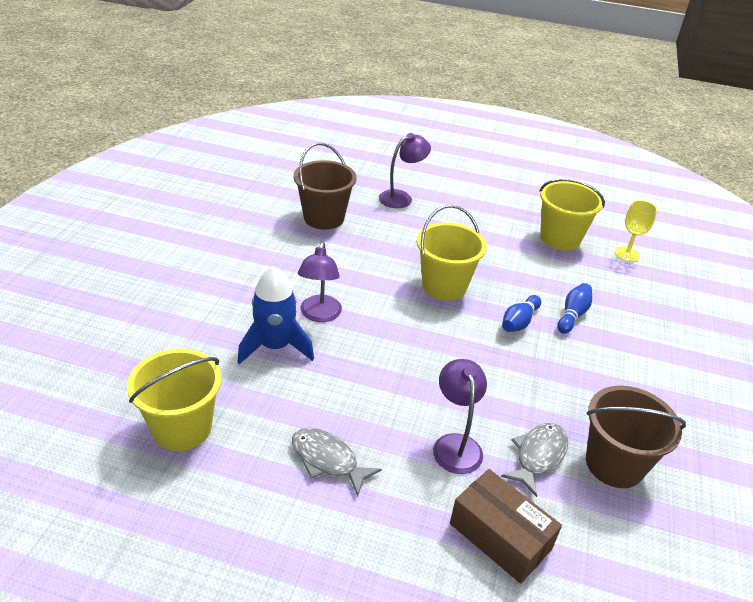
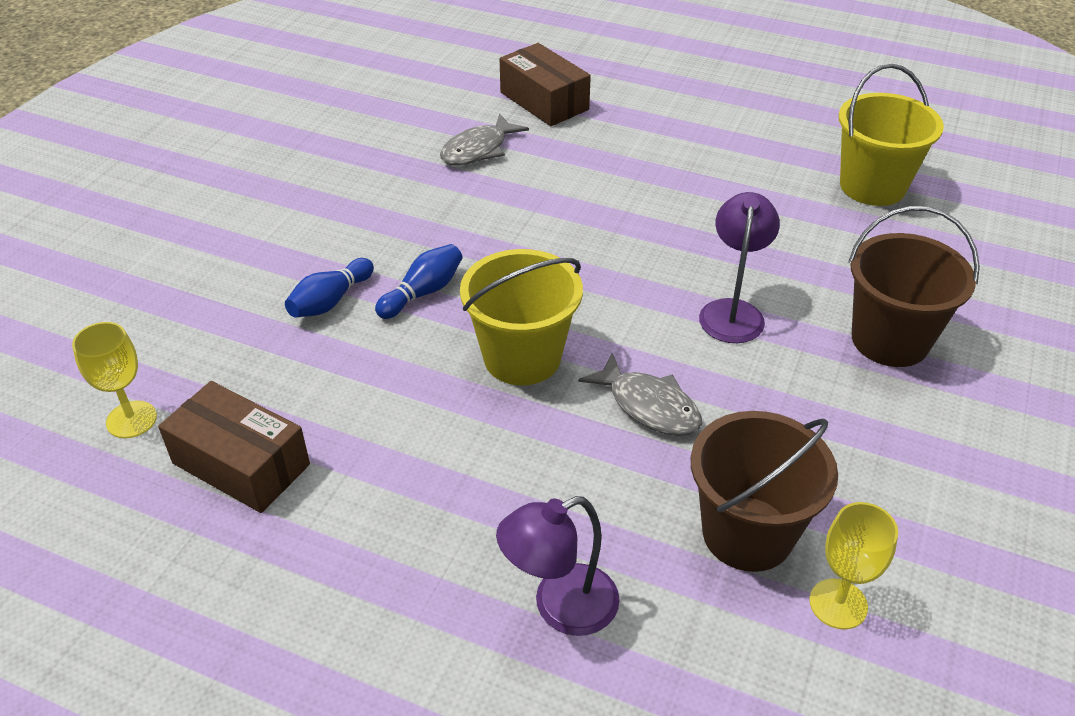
camera: 170 degrees left, 5 degrees up
(275, 346) = (789, 268): blue rocket -> none
(289, 199) = (838, 604): none -> yellow goblet
(327, 460) = (706, 155): grey fish -> grey fish (649, 406)
(455, 444) = (566, 162): purple lamp -> none
(560, 238) = (241, 464): yellow bucket -> brown box
(614, 464) = (399, 141): brown bucket -> brown bucket (890, 340)

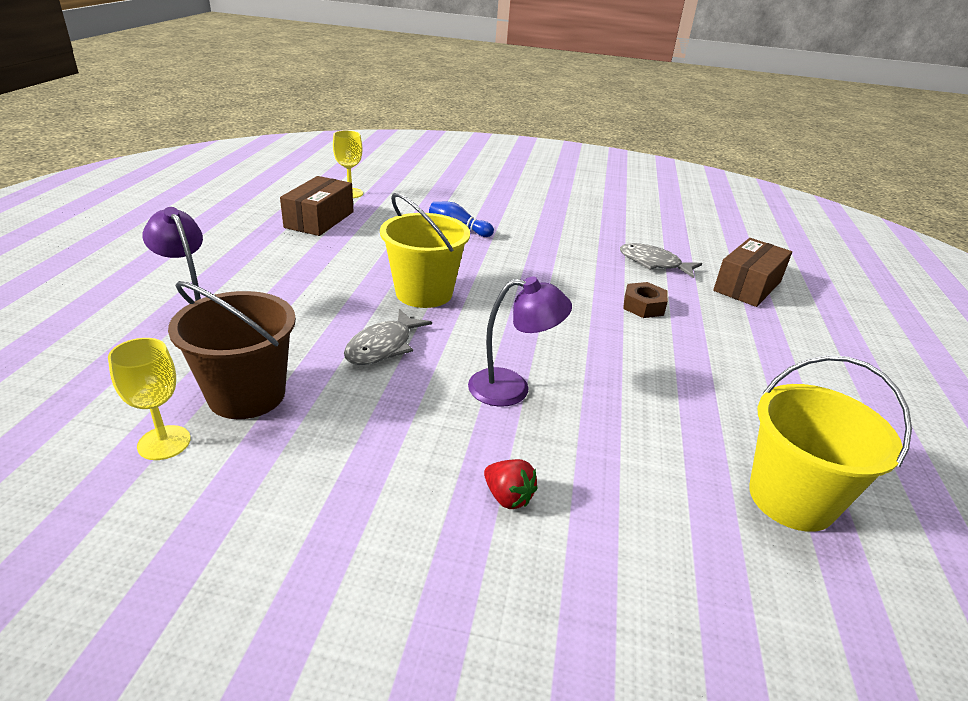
camera: 75 degrees right, 10 degrees down
(423, 292) = (478, 255): blue bowling pin -> none
(578, 183) = (643, 306): none -> brown nut
(890, 340) = (508, 497): brown bucket -> red strawberry

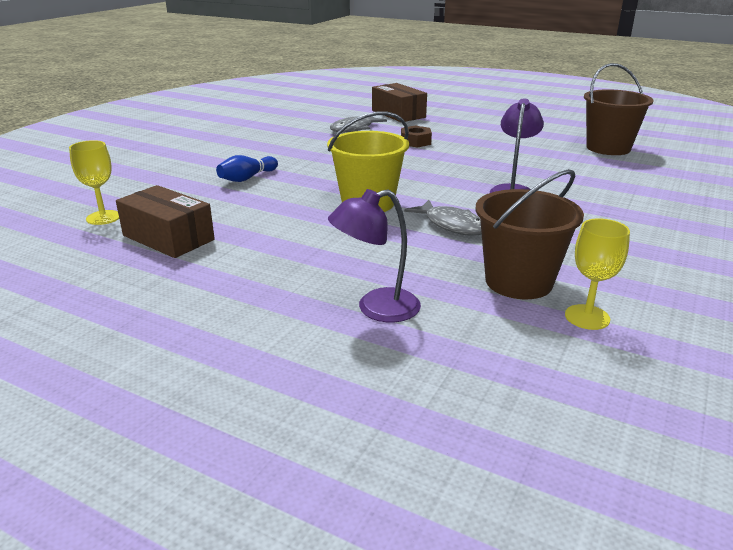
camera: 70 degrees left, 5 degrees down
(508, 497) = (622, 205): red strawberry -> none
(791, 498) = (608, 148): yellow bucket -> brown bucket

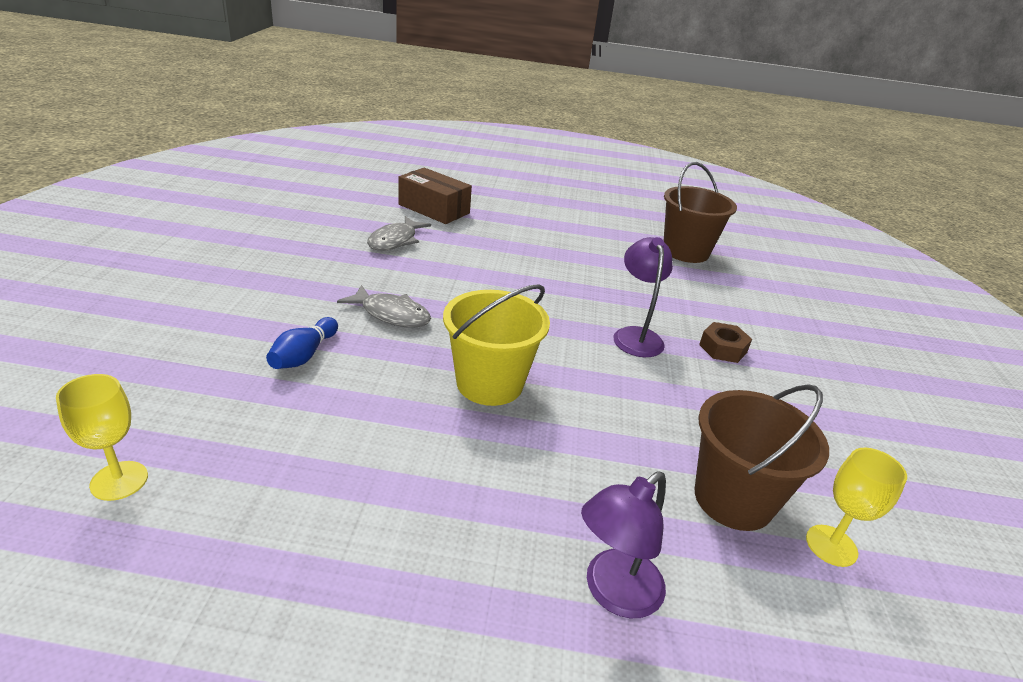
camera: 25 degrees left, 5 degrees up
(168, 238) = (252, 508): brown box -> none
(415, 142) = (482, 259): brown nut -> brown nut (723, 348)
(452, 225) = (608, 409): grey fish -> grey fish (391, 314)

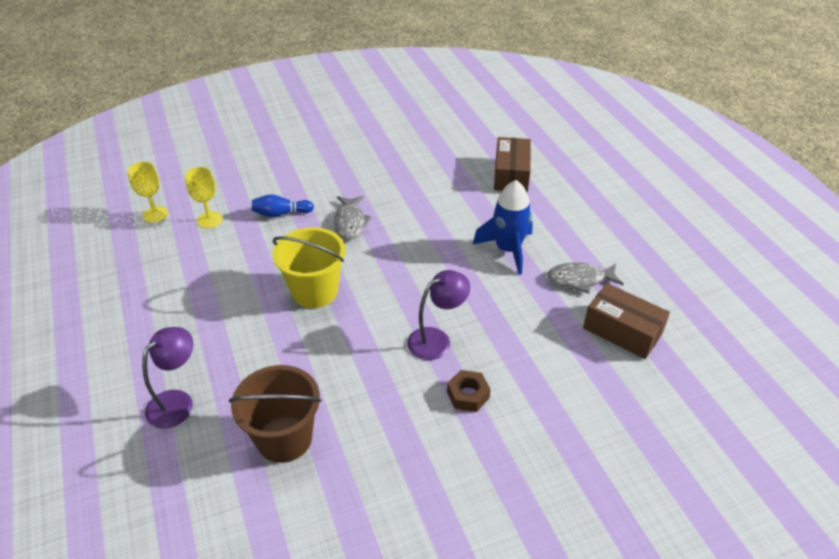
camera: 65 degrees right, 10 degrees up
(395, 241) = (441, 182): grey fish -> grey fish (580, 279)
(540, 253) = (508, 250): none -> blue rocket
(613, 593) = (177, 402): purple lamp -> purple lamp turned 105 degrees clockwise
(685, 251) = (622, 331): brown bucket -> brown box
(831, 545) = (272, 500): yellow goblet -> yellow goblet (209, 220)

